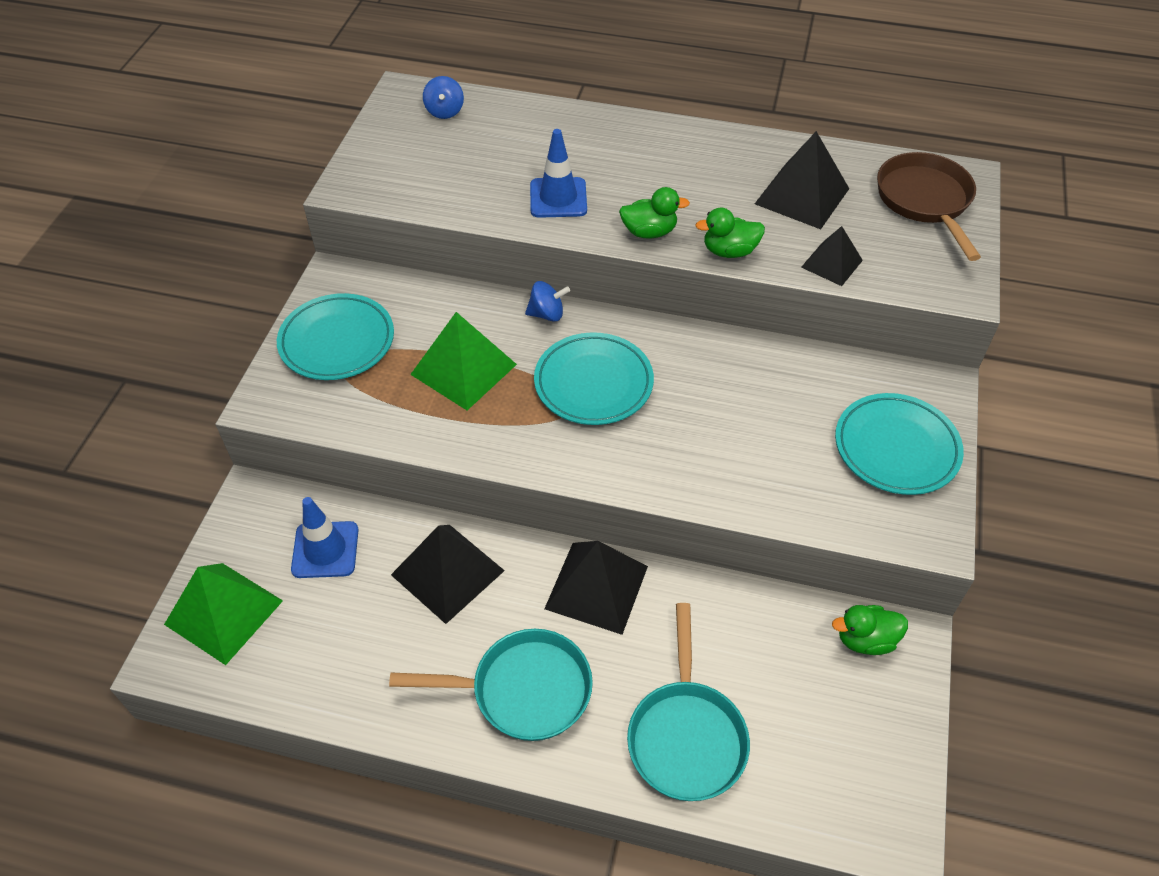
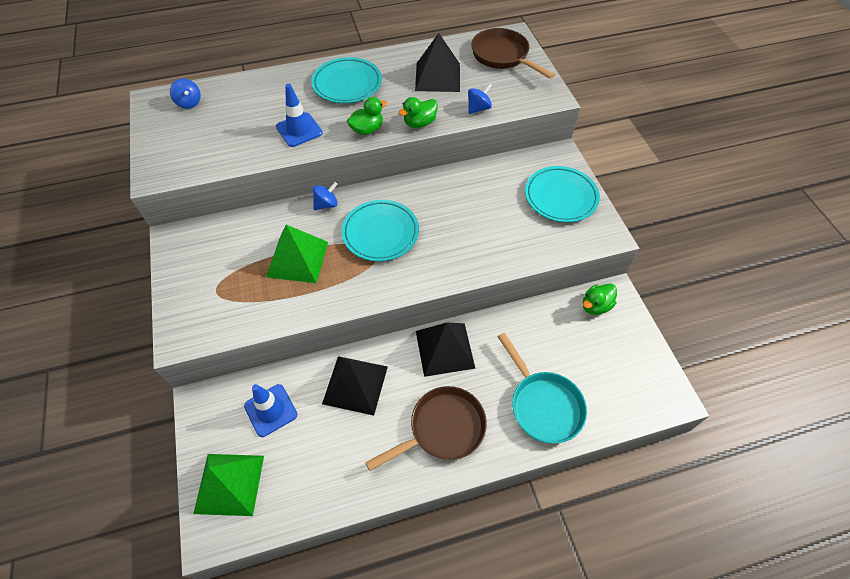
camera: 30 degrees left, 5 degrees up
(337, 341) = (203, 278): turquoise plate -> turquoise plate (347, 84)
(523, 690) = (442, 429): turquoise pan -> brown pan
(832, 263) = (478, 108): black pyramid -> blue spinning top

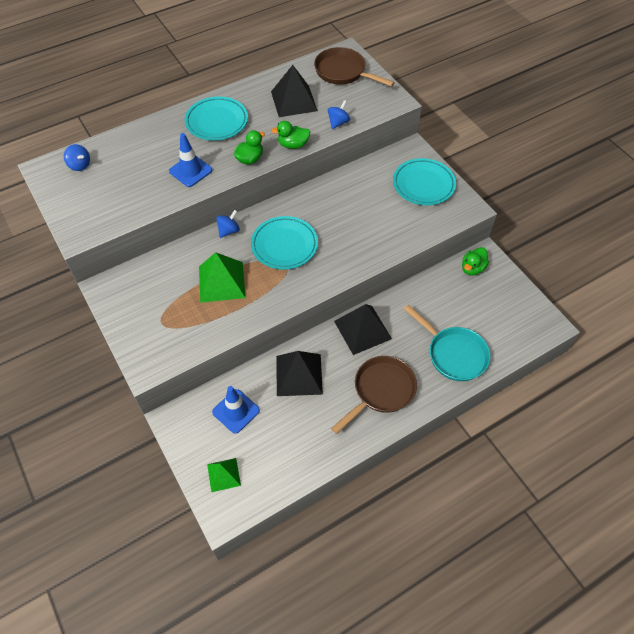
camera: 15 degrees left, 0 degrees up
(229, 484) = (224, 474): green pyramid -> green pyramid, size x0.60
(419, 123) = (293, 145): green duck -> green duck turned 45 degrees clockwise

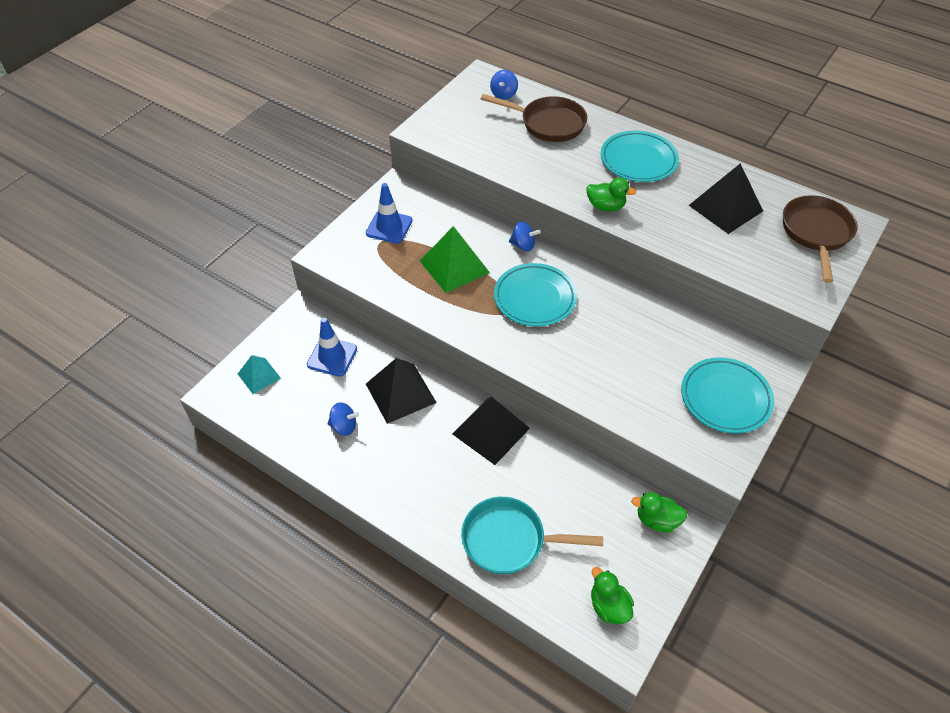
camera: 65 degrees right, 5 degrees down
(190, 171) = (554, 169): blue traffic cone -> blue traffic cone (389, 227)
(224, 474) = (259, 376): green pyramid -> turquoise pyramid
(293, 145) = (655, 233): green duck -> green duck (609, 606)
(338, 123) = (725, 259): blue spinning top -> blue spinning top (344, 426)
(381, 391) = (418, 478): brown pan -> brown pan (548, 123)
(454, 354) = (509, 540): turquoise pan -> turquoise pan turned 75 degrees clockwise

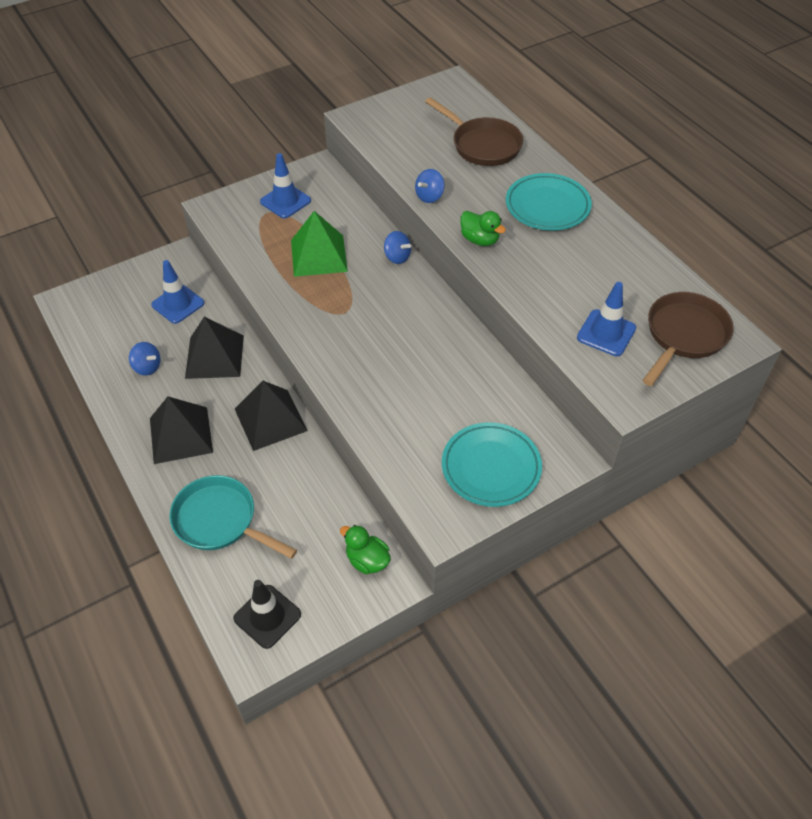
camera: 25 degrees right, 0 degrees up
(259, 376) = (107, 298): turquoise pyramid -> none
(503, 94) = (459, 105): blue spinning top -> blue spinning top (429, 196)
(534, 298) = (372, 309): turquoise plate -> none
(609, 606) = (267, 616): green duck -> black traffic cone
(725, 208) = (604, 280): black pyramid -> black pyramid (181, 435)
(759, 251) = (606, 333): none -> blue traffic cone

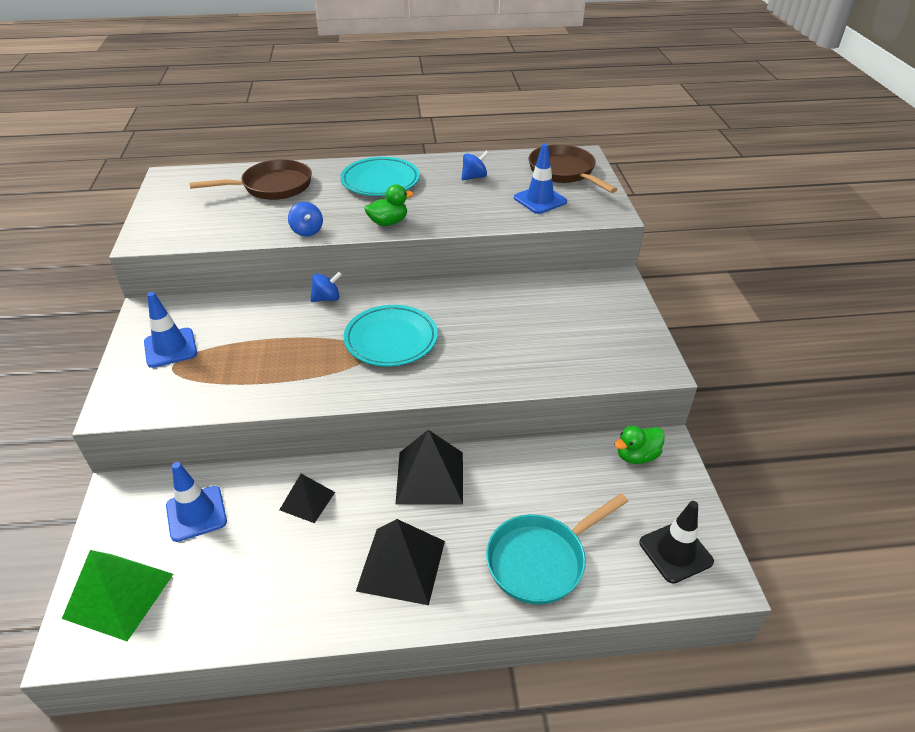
camera: 65 degrees left, 10 degrees down
(147, 367) = (273, 572): blue spinning top -> blue spinning top (474, 177)
(214, 356) = (307, 501): black pyramid -> black pyramid, size x0.60
(319, 255) = (275, 347): green pyramid -> green pyramid (119, 595)
(491, 467) = (608, 322): turquoise plate -> turquoise plate (391, 340)

